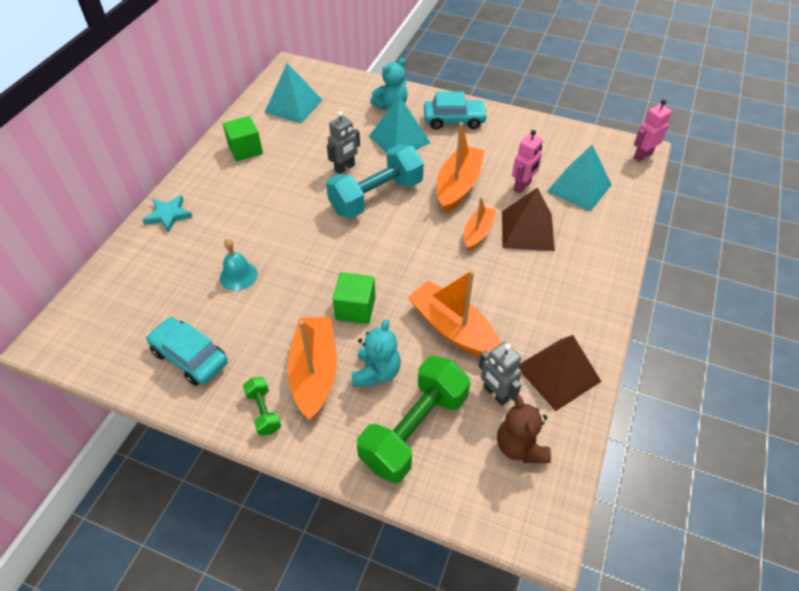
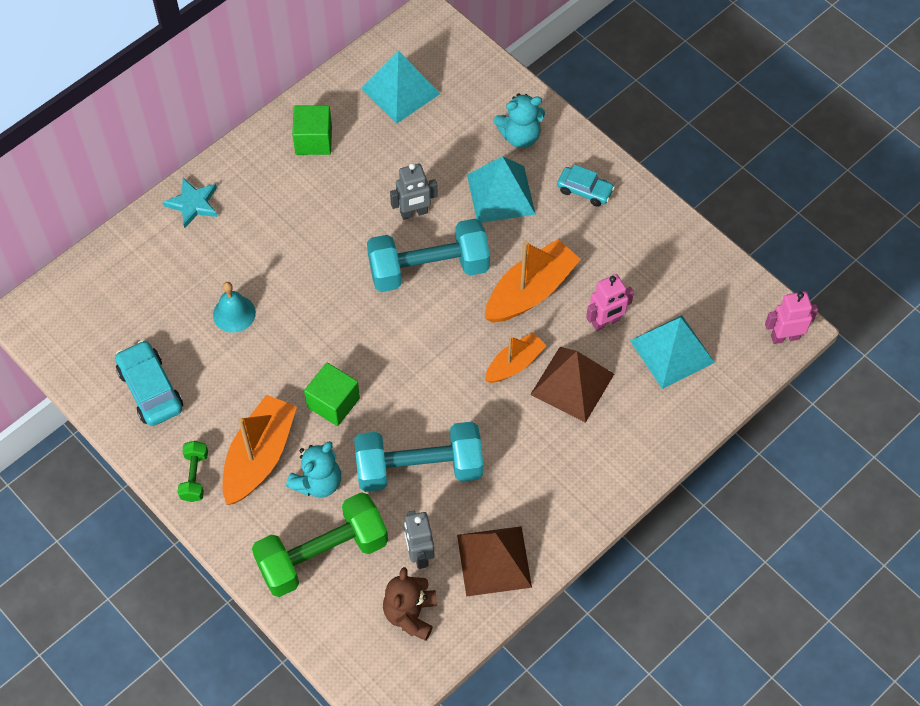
camera: 25 degrees right, 10 degrees up
(453, 329) = (419, 468): orange boat -> turquoise dumbbell
(454, 120) = (585, 190): turquoise car -> turquoise car, size x0.66

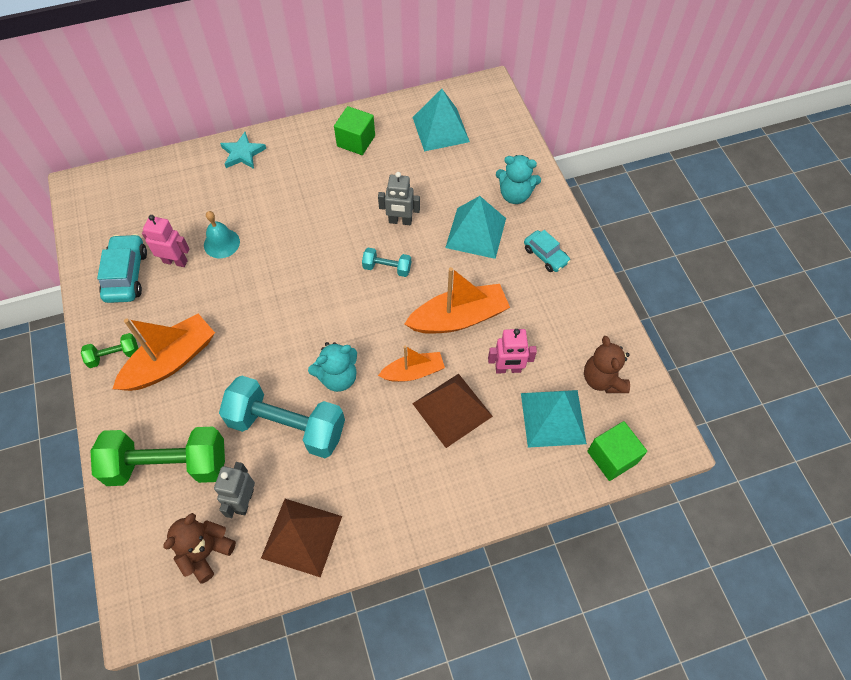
camera: 25 degrees right, 0 degrees up
(195, 476) = (114, 355): green dumbbell -> green dumbbell turned 45 degrees clockwise
(318, 482) = (201, 402): turquoise teddy bear -> turquoise teddy bear (338, 377)
(333, 403) = (252, 342): green cube -> green cube (612, 457)
(428, 269) = (387, 268): turquoise dumbbell -> turquoise dumbbell, size x0.46
(701, 294) = (602, 379): none -> brown teddy bear
(785, 337) = (661, 448): pink robot -> pink robot (175, 261)

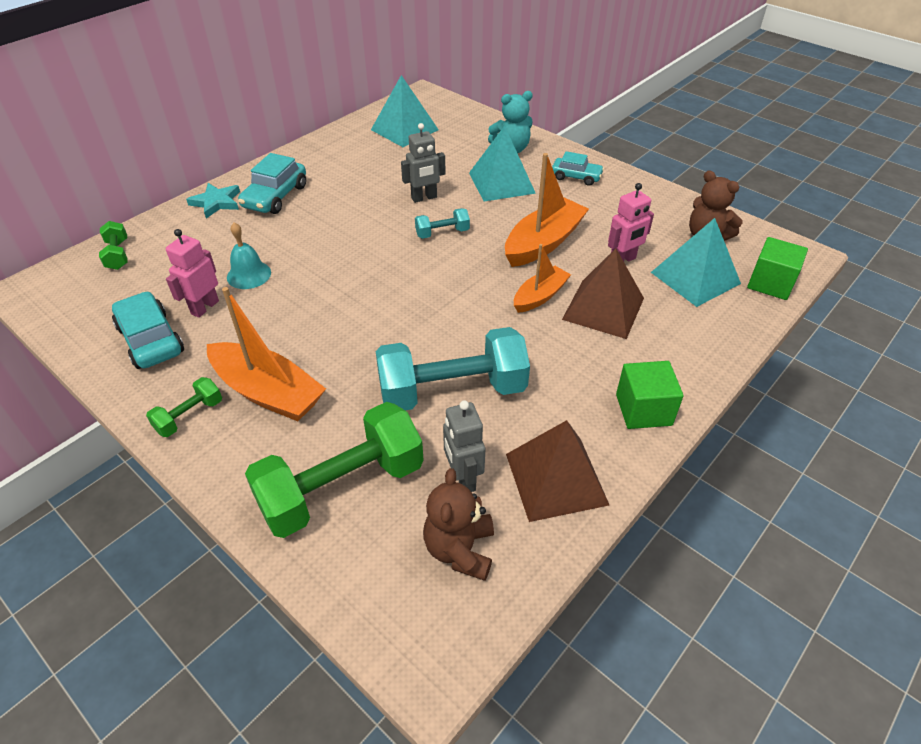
camera: 30 degrees left, 15 degrees down
(148, 179) = (118, 255): none -> green dumbbell
(171, 361) = (268, 392): orange boat -> orange boat turned 105 degrees clockwise
(175, 261) = (204, 307): pink robot -> pink robot turned 45 degrees counterclockwise
(288, 167) = (275, 197): none -> turquoise car
(338, 377) = (469, 330): turquoise teddy bear -> none
(356, 141) = (330, 159): green cube -> green cube (643, 410)

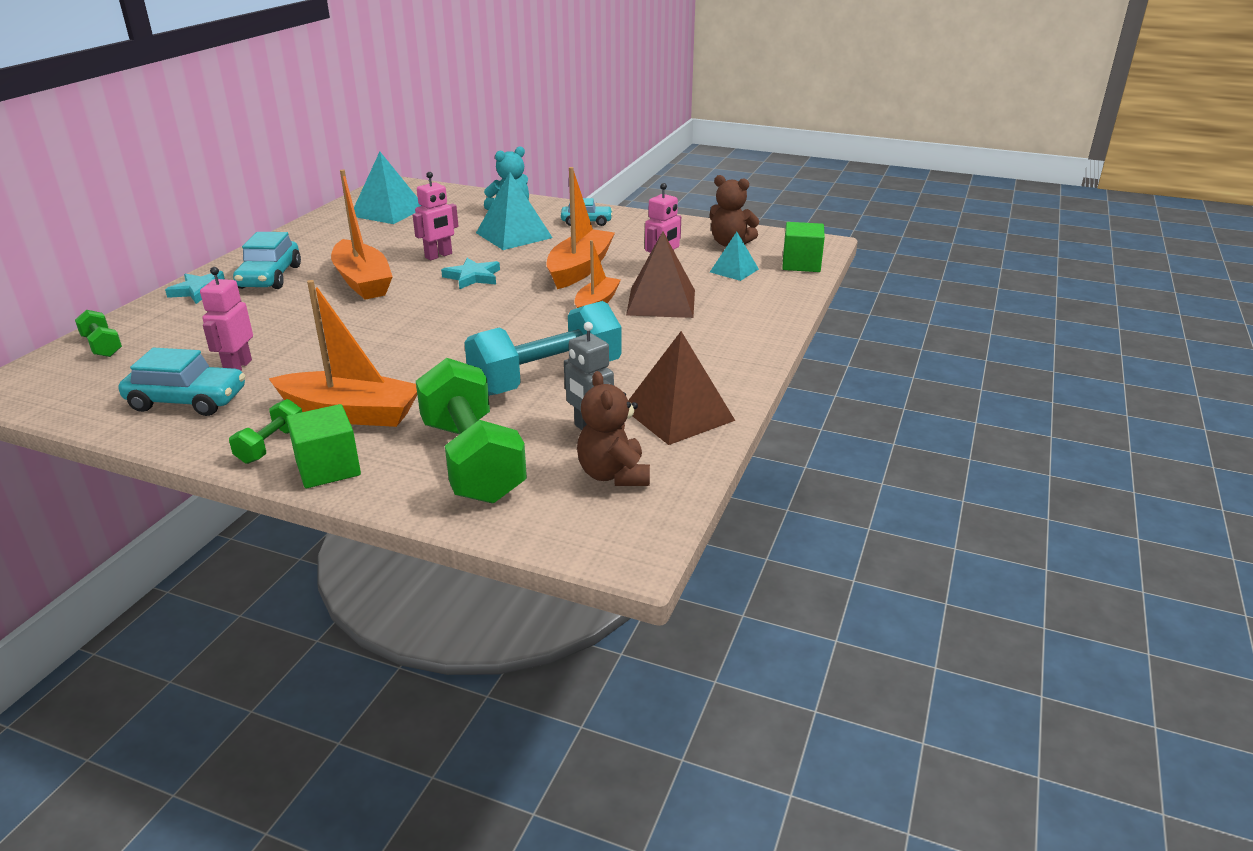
camera: 20 degrees left, 15 degrees down
(151, 340) = (187, 401): turquoise car -> turquoise car turned 150 degrees clockwise
(249, 275) = (275, 336): turquoise bell -> none
(342, 488) = (472, 460): green dumbbell -> green dumbbell turned 60 degrees counterclockwise
(347, 219) = (363, 281): none -> orange boat
(424, 198) = (439, 256): grey robot -> pink robot
(442, 233) = (473, 277): turquoise dumbbell -> turquoise star
(643, 410) = (733, 358): green cube -> green cube (328, 468)
(695, 278) = (734, 270): turquoise pyramid -> turquoise pyramid, size x0.59

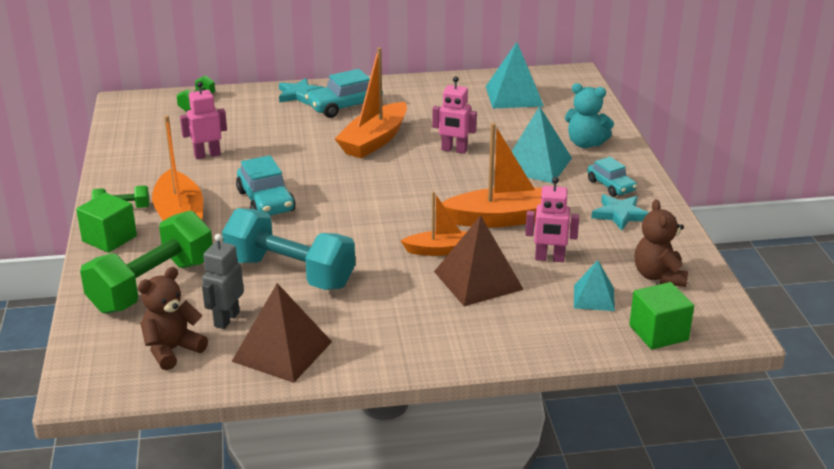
camera: 60 degrees right, 0 degrees up
(187, 401) = (154, 159): turquoise car -> turquoise car (266, 201)
(473, 277) = (431, 179): turquoise star -> turquoise star (620, 214)

